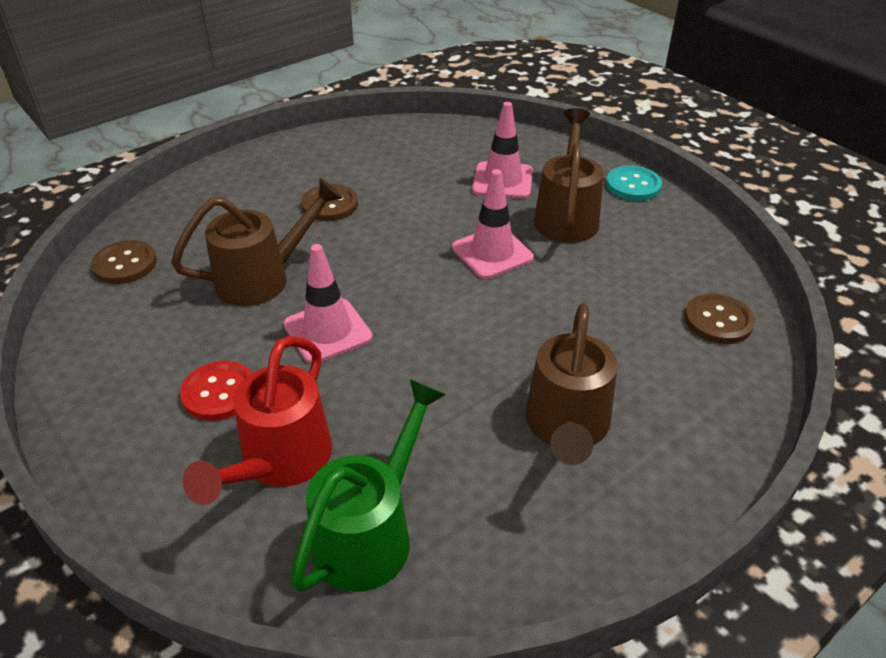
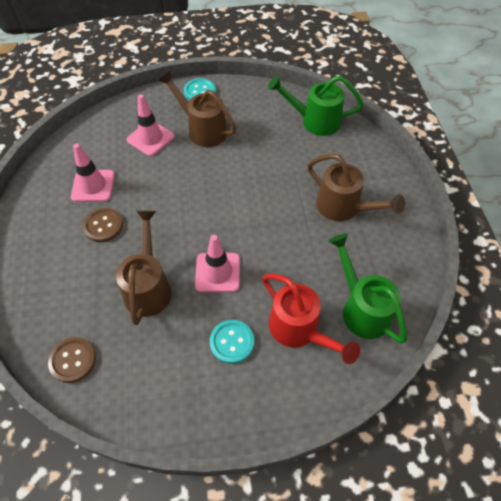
camera: 60 degrees left, 15 degrees up
(219, 392) = (232, 342): red button -> turquoise button
(492, 253) = (208, 174): pink traffic cone -> pink traffic cone (93, 186)
(718, 321) = (315, 121): brown button -> green watering can

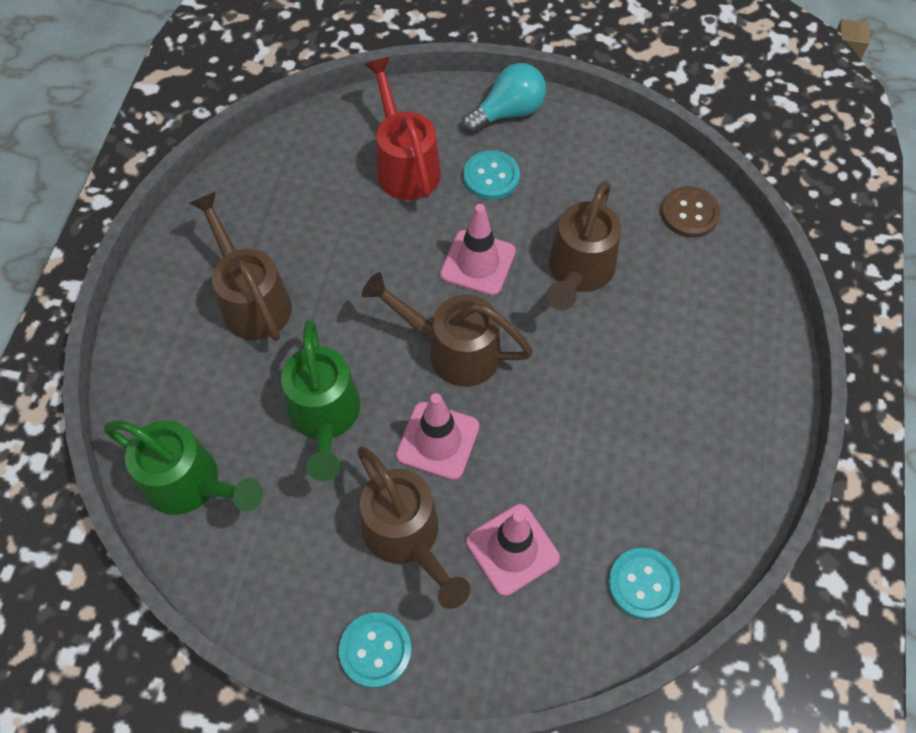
camera: 160 degrees left, 5 degrees up
(84, 142) = (643, 584): none -> turquoise button
(93, 186) = (636, 471): pink traffic cone -> pink traffic cone (438, 441)
(103, 226) = (628, 387): brown button -> none
(213, 215) = (453, 350): none -> brown watering can
(239, 410) = (508, 112): none -> turquoise light bulb
(362, 308) = (316, 165): green watering can -> green watering can (325, 417)

